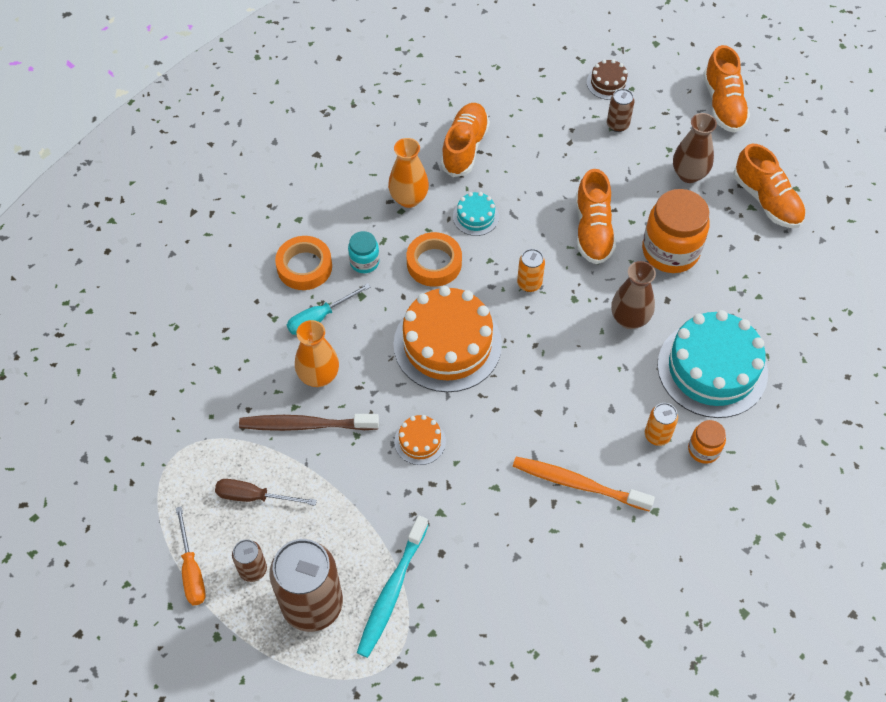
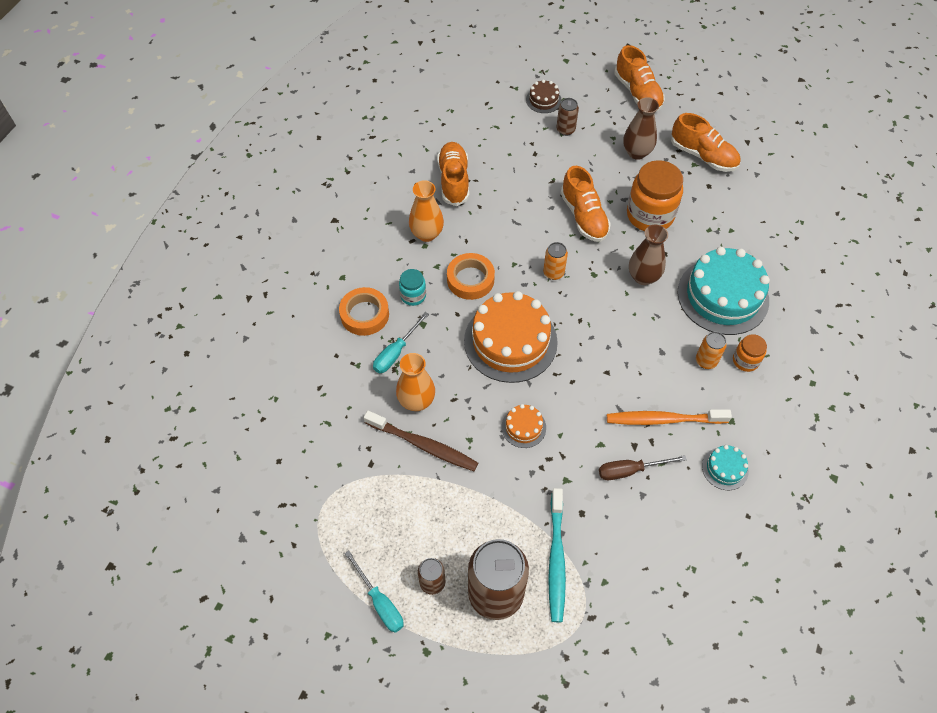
camera: 20 degrees left, 0 degrees up
(192, 570) = (380, 602): orange screwdriver -> turquoise screwdriver
(254, 497) = (406, 520): brown screwdriver -> brown screwdriver (630, 470)
(305, 425) = (423, 445): brown toothbrush -> brown toothbrush turned 135 degrees counterclockwise
(475, 216) = (487, 233): turquoise cake -> turquoise cake (725, 468)

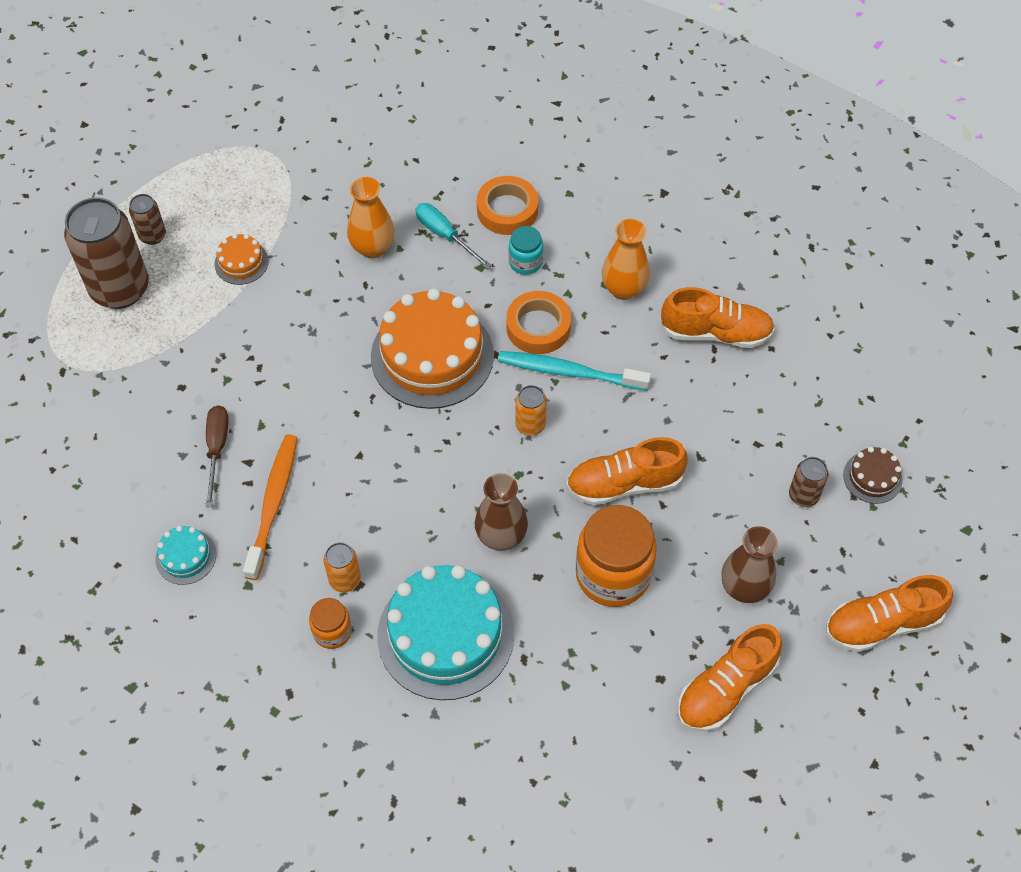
camera: 100 degrees right, 0 degrees up
(380, 602) = (149, 190): turquoise screwdriver -> none
(423, 445) = (313, 247): brown toothbrush -> none
(523, 427) = (307, 348): orange cake -> orange cake (241, 262)
(556, 559) = (137, 351): turquoise toothbrush -> turquoise toothbrush (569, 372)

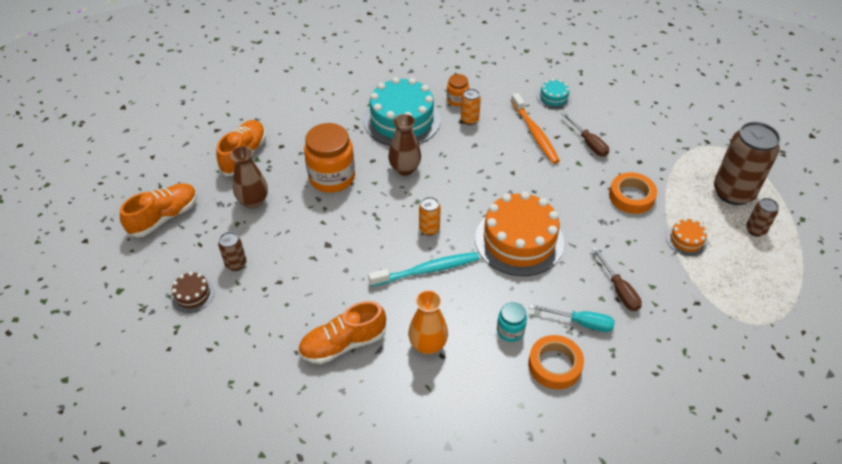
camera: 150 degrees right, 10 degrees down
(372, 248) = (618, 289): orange vase -> brown screwdriver
(538, 327) = (467, 289): orange tape -> orange tape (631, 197)
(624, 484) = (352, 223): orange shoe -> none

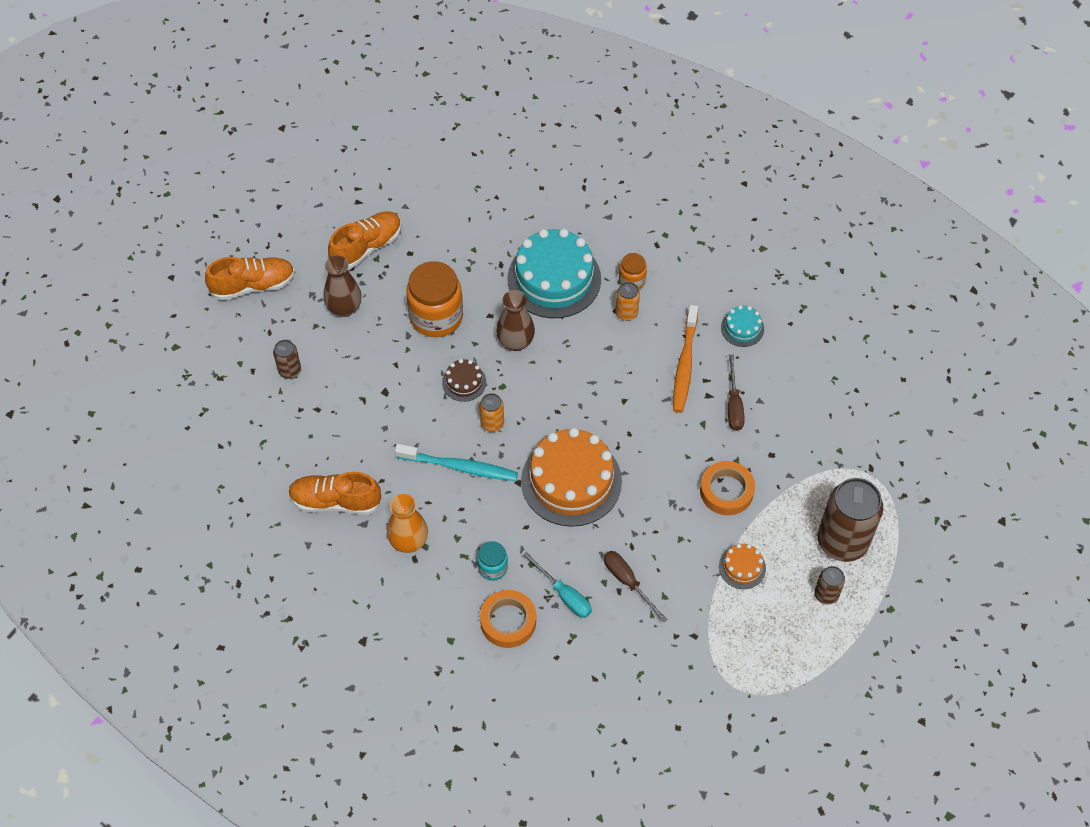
camera: 30 degrees right, 10 degrees up
(192, 295) = (235, 384): brown cake -> brown cake (464, 382)
(618, 289) = (628, 582): brown screwdriver -> brown screwdriver turned 135 degrees clockwise

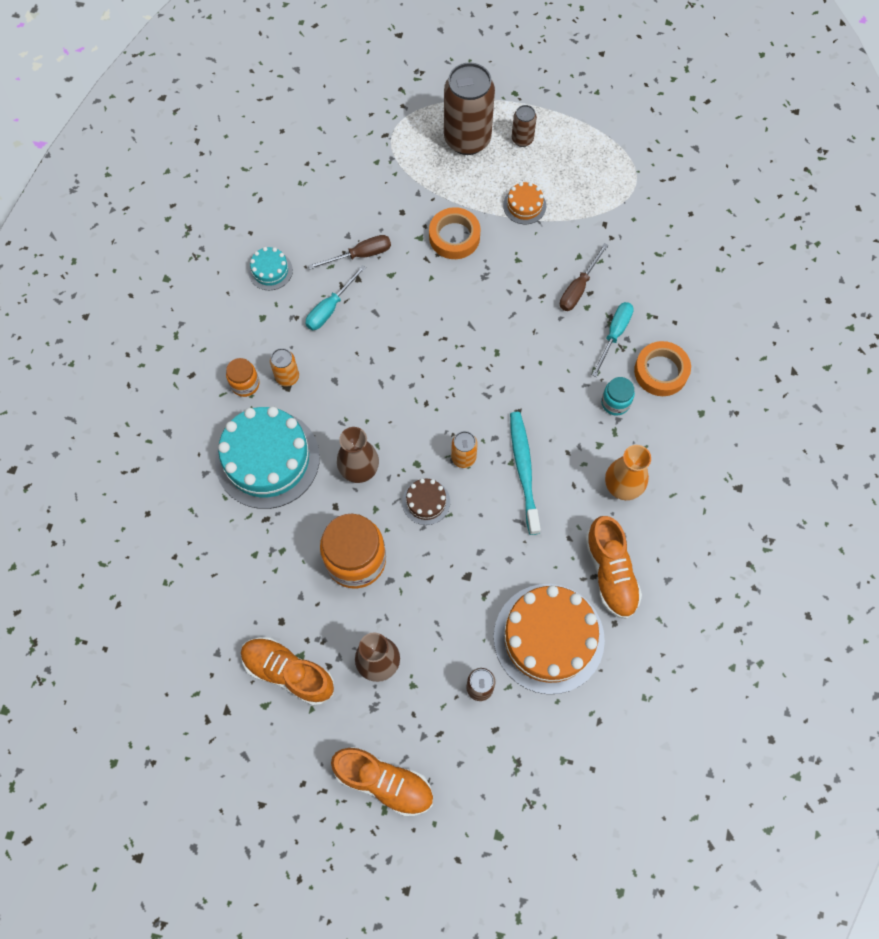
camera: 110 degrees left, 10 degrees up
(253, 285) = (384, 782): orange shoe -> orange shoe turned 150 degrees clockwise
(571, 481) = (497, 366): orange cake -> orange cake (548, 638)
(684, 364) = (330, 308): orange toothbrush -> turquoise screwdriver

